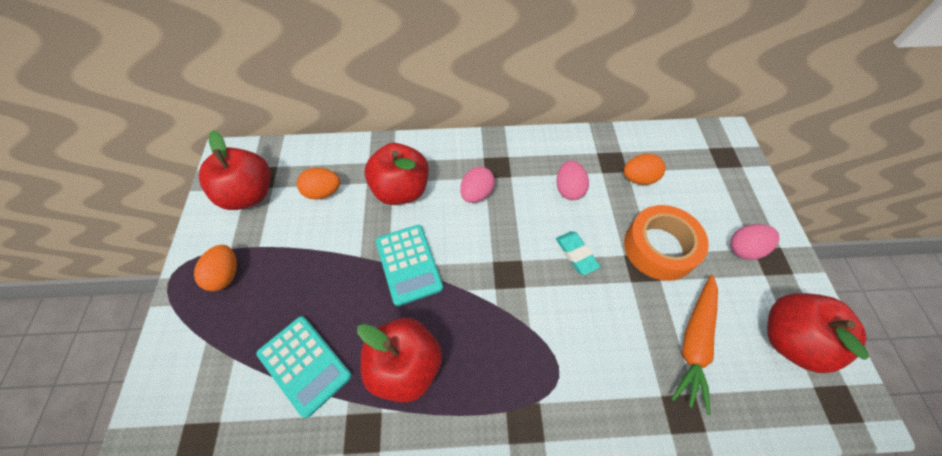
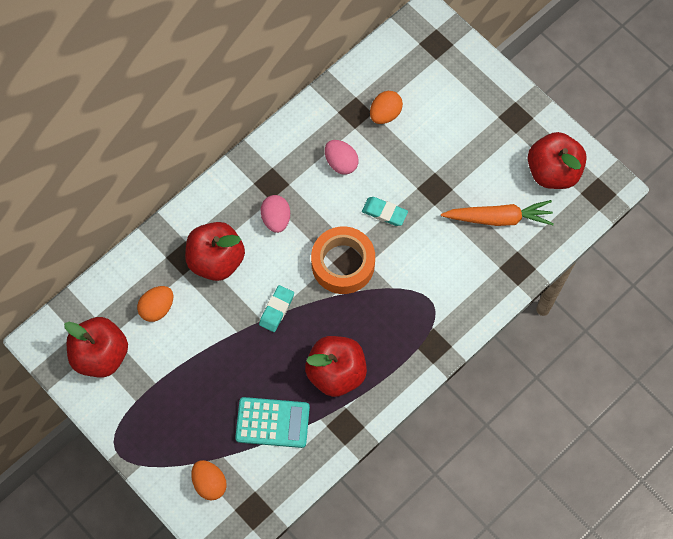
camera: 40 degrees left, 10 degrees up
(225, 275) = (155, 418): orange egg -> orange egg (209, 483)
(409, 264) = (276, 309): turquoise calculator -> turquoise eraser
(659, 248) = (436, 164): orange tape -> orange tape (343, 264)
(694, 342) = (498, 218): orange carrot -> orange carrot turned 75 degrees counterclockwise
(744, 249) = (492, 121): pink egg -> none

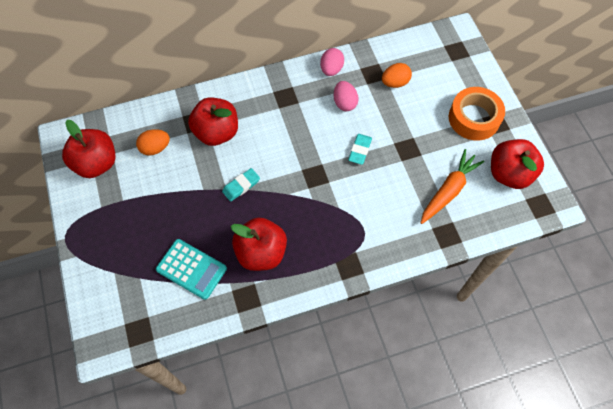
camera: 25 degrees right, 5 degrees down
(209, 483) = (117, 294): orange egg -> none
(276, 219) = (276, 122): pink egg -> pink egg (331, 69)
(343, 264) = (309, 174): orange tape -> orange tape (474, 118)
(384, 212) = (360, 150): turquoise eraser -> turquoise eraser turned 60 degrees clockwise
(498, 218) = (448, 190): orange carrot -> orange carrot turned 75 degrees counterclockwise

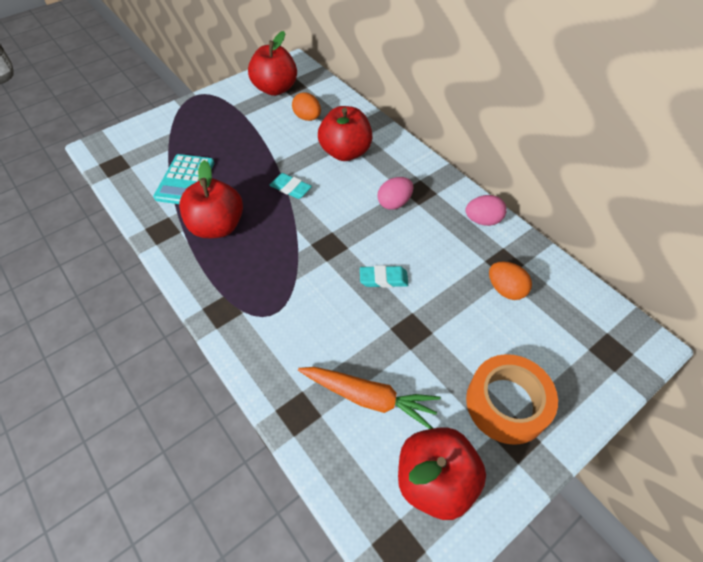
camera: 70 degrees right, 10 degrees down
(344, 103) = (443, 246): pink egg -> pink egg (394, 203)

